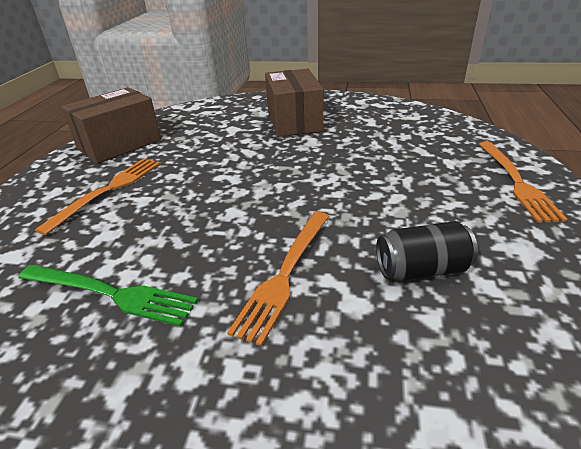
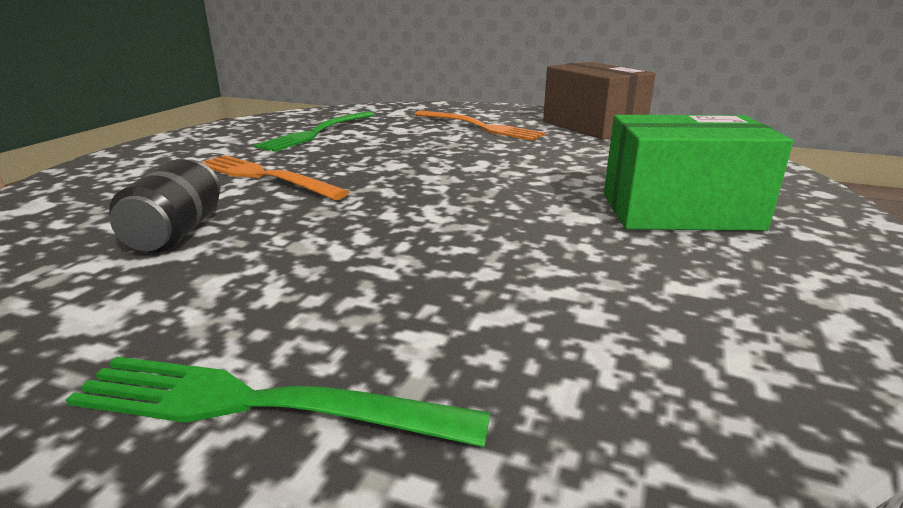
camera: 100 degrees right, 10 degrees down
(294, 121) = (679, 211): brown box -> green box
(516, 182) = (260, 404): orange fork -> green fork

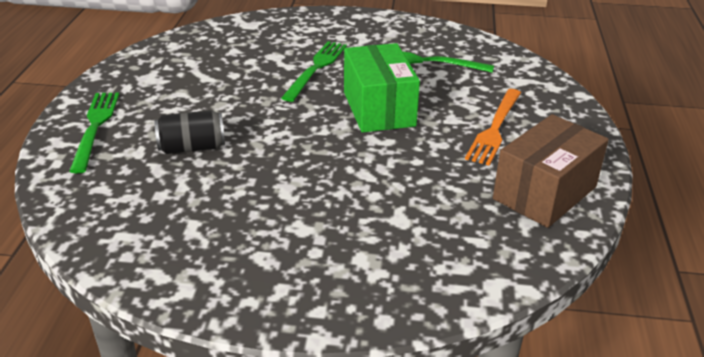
camera: 75 degrees right, 10 degrees up
(176, 233) = (226, 69): black can -> black can (192, 148)
(264, 176) = (316, 68): orange fork -> green fork
(679, 211) = (308, 232): green box -> green box (378, 109)

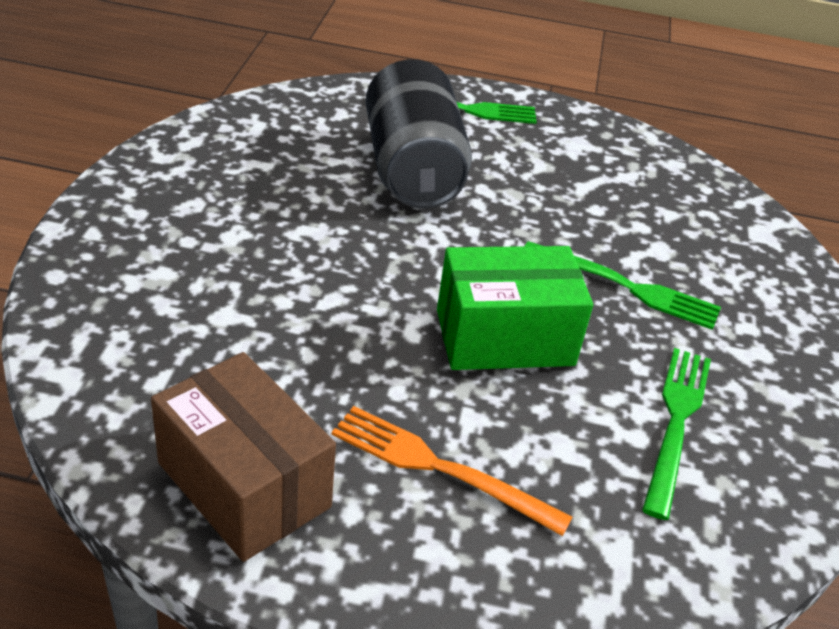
camera: 90 degrees right, 5 degrees up
(192, 148) = (412, 169): black can -> black can, size x1.91

